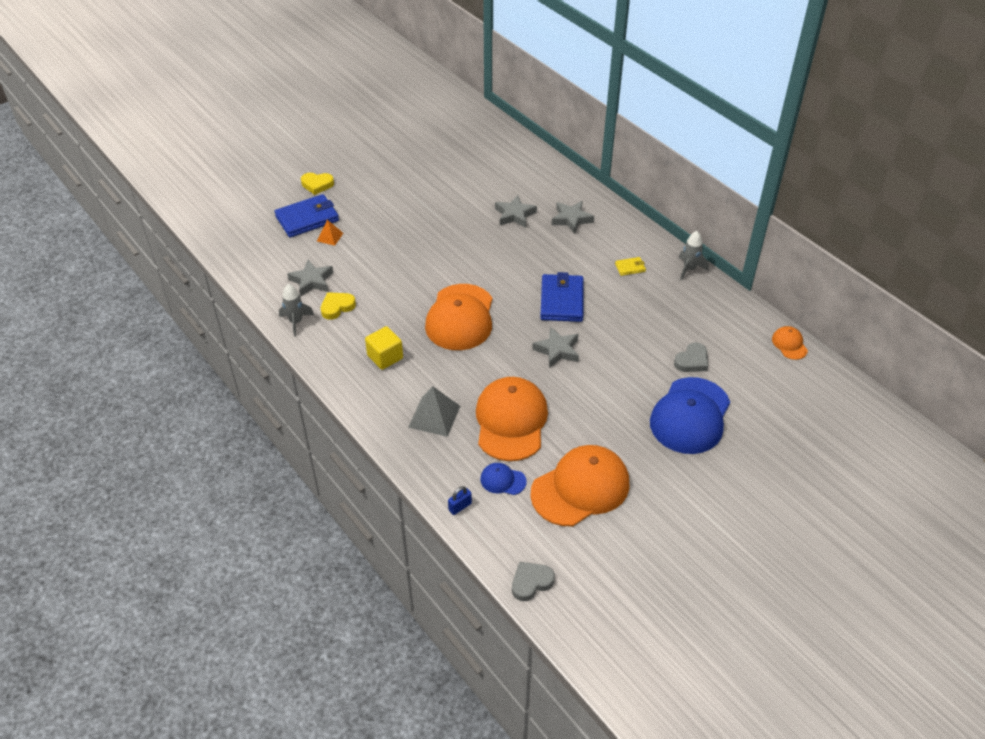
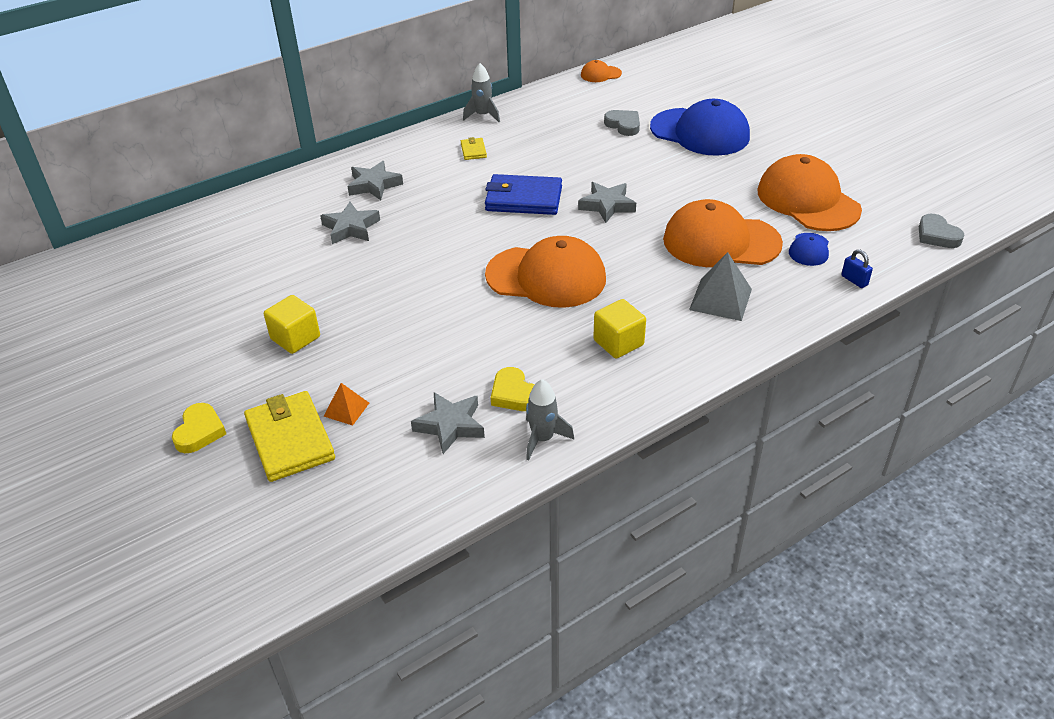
camera: 85 degrees left, 5 degrees down
(307, 219) = (290, 439): blue wallet -> yellow wallet
(395, 207) = (295, 338): none -> yellow cube

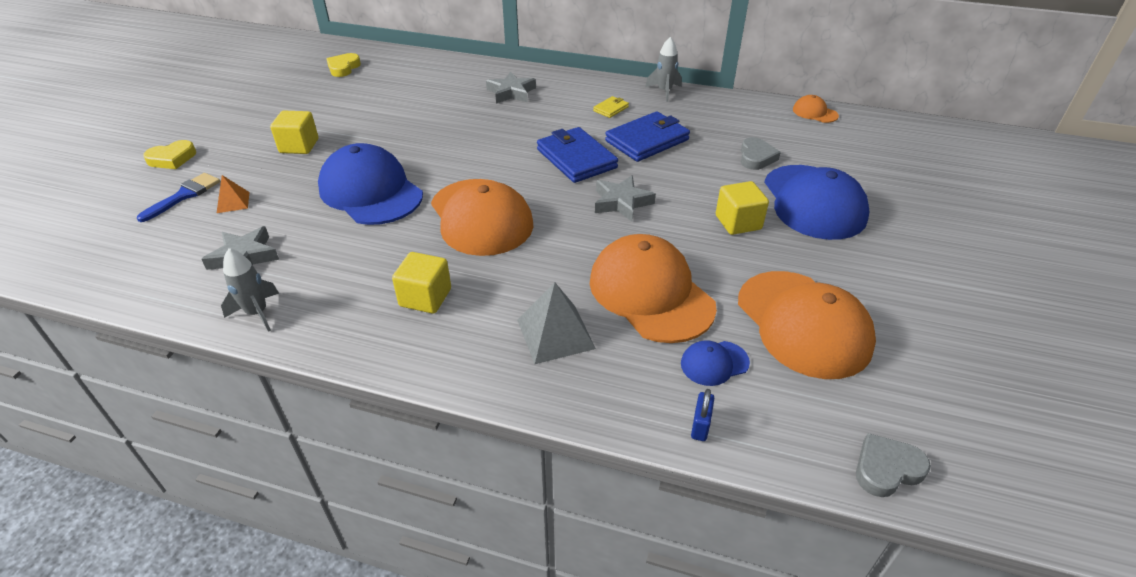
camera: 50 degrees right, 0 degrees up
(290, 439) = (184, 195): yellow wallet -> blue brush
(351, 228) = (448, 108): grey star -> none
(435, 320) = (370, 191): none -> blue cap
(514, 394) = (307, 271): yellow heart -> yellow heart (343, 68)
(542, 157) = (647, 140): none -> blue wallet
(687, 171) = (738, 222): none -> yellow cube
(807, 200) = (803, 323): orange cap -> orange cap turned 135 degrees clockwise
(937, 235) = (886, 469): grey heart -> grey heart turned 45 degrees clockwise

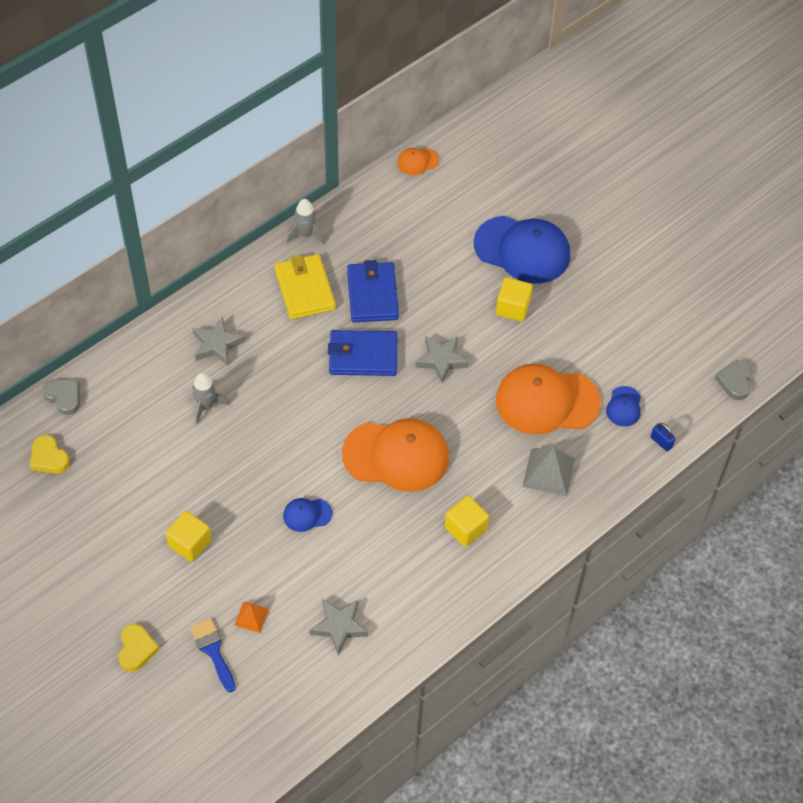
camera: 60 degrees left, 15 degrees up
(257, 313) = (414, 634): grey rocket -> grey rocket (206, 406)
(370, 191) = (307, 514): blue cap -> blue cap, size x0.45
(611, 109) = (305, 289): yellow wallet -> yellow wallet, size x2.13
(756, 157) = (447, 243): grey heart -> grey heart (64, 397)
(803, 323) = (623, 342): orange cap -> none

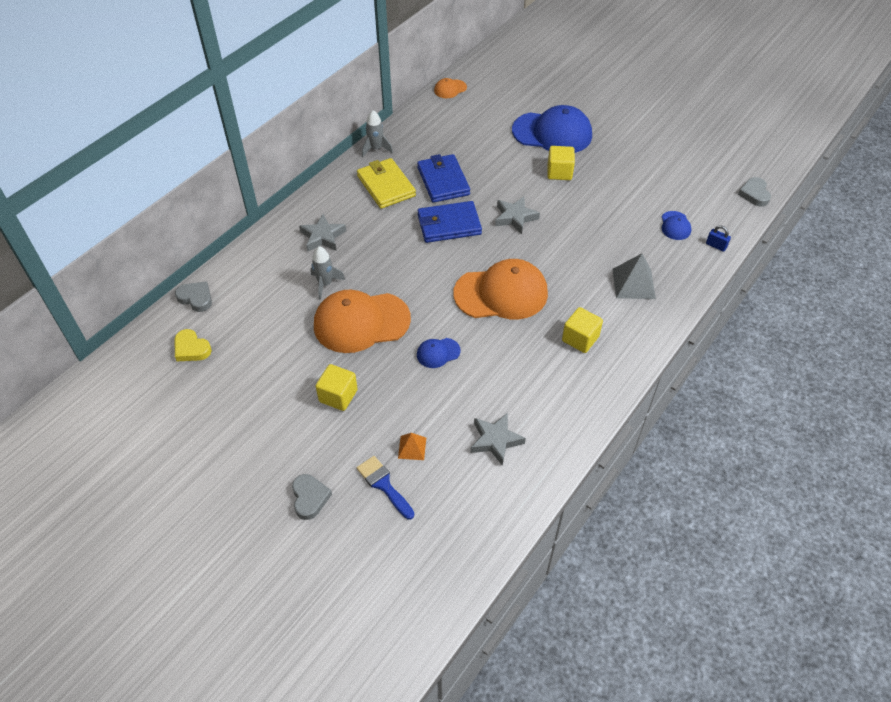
camera: 10 degrees left, 5 degrees down
(136, 649) = (310, 498): yellow heart -> grey heart
(547, 401) = (612, 232): orange cap -> orange cap (361, 322)

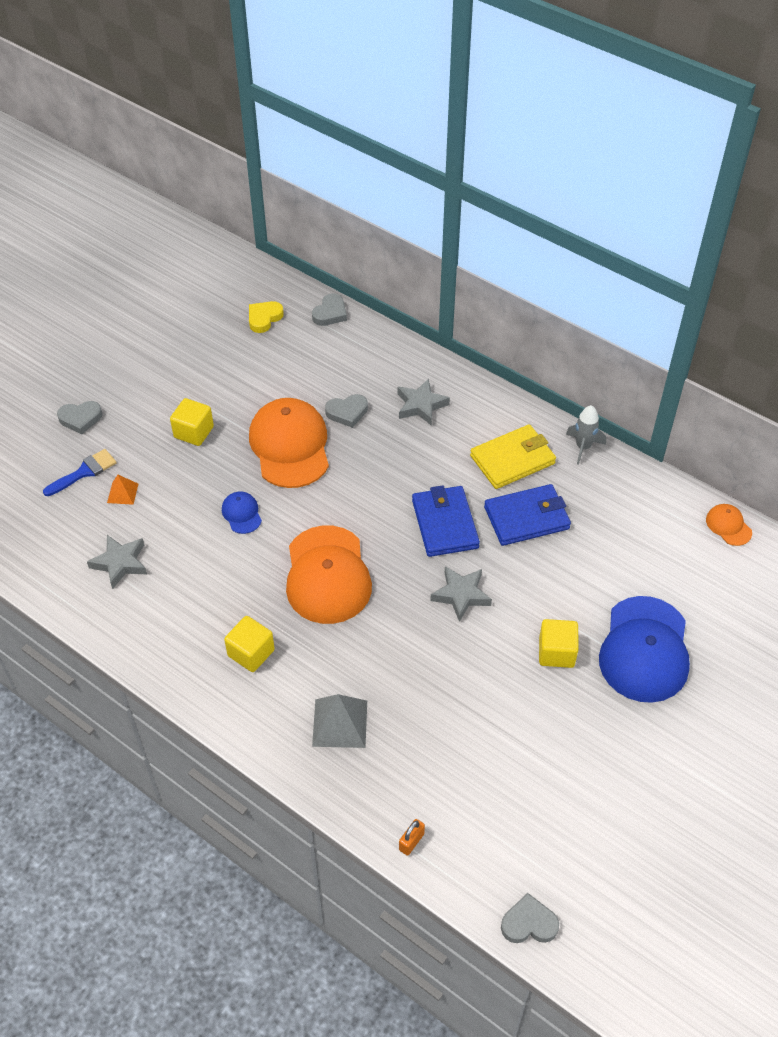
camera: 90 degrees right, 0 degrees up
(325, 284) = (347, 412): grey rocket -> grey heart
(675, 226) = (451, 792): blue cap -> none
(716, 246) = (411, 842): blue padlock -> orange padlock

